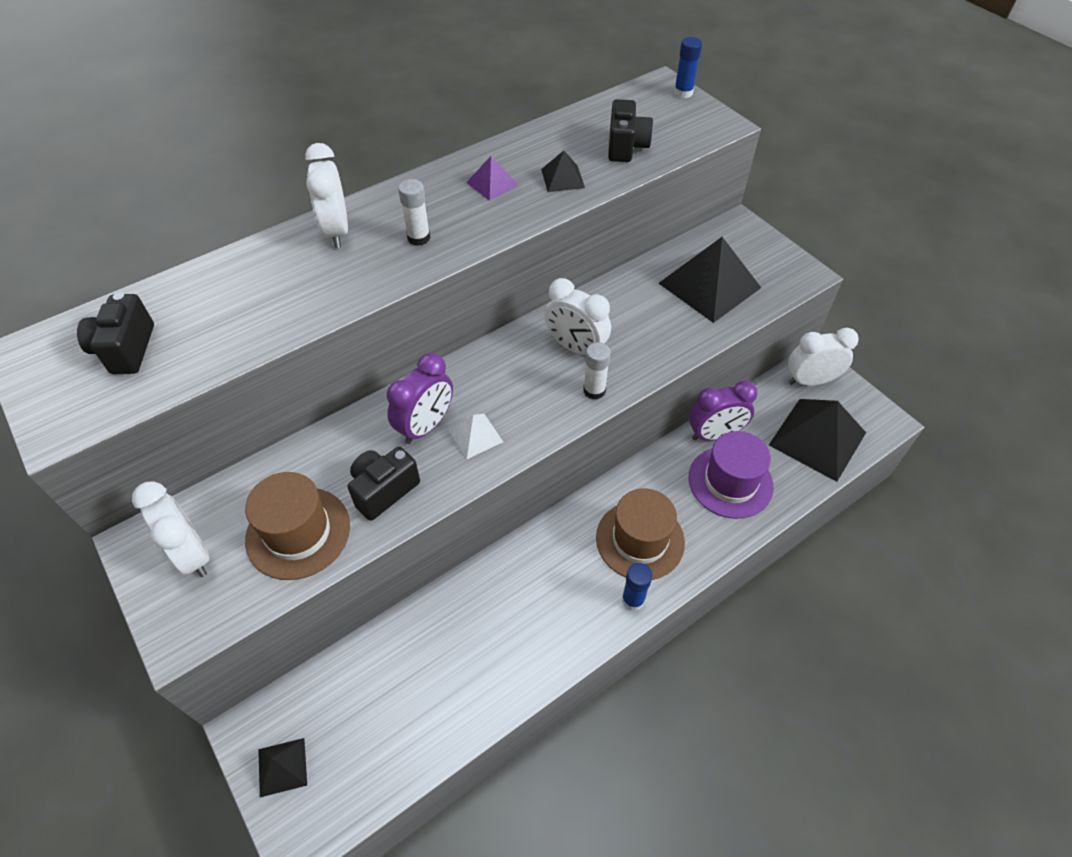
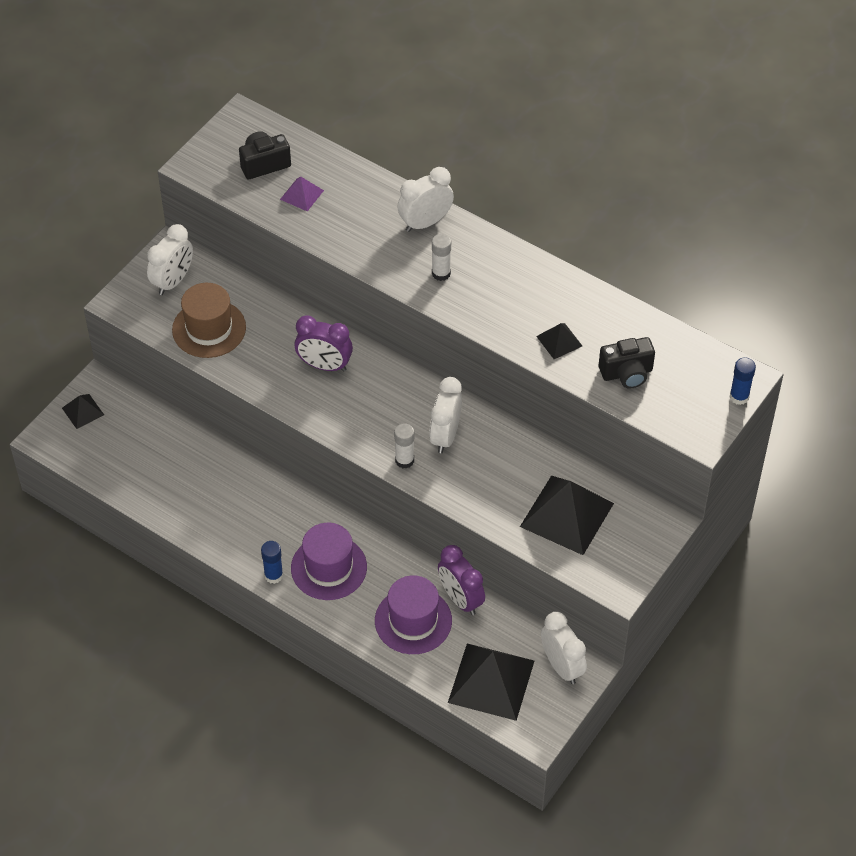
camera: 70 degrees right, 0 degrees up
(384, 490) = (259, 362): black camera -> none
(475, 435) = (328, 398): white pyramid -> none
(492, 183) = (529, 297): purple pyramid -> purple pyramid (302, 194)
(640, 540) = (329, 567): brown hat -> purple hat

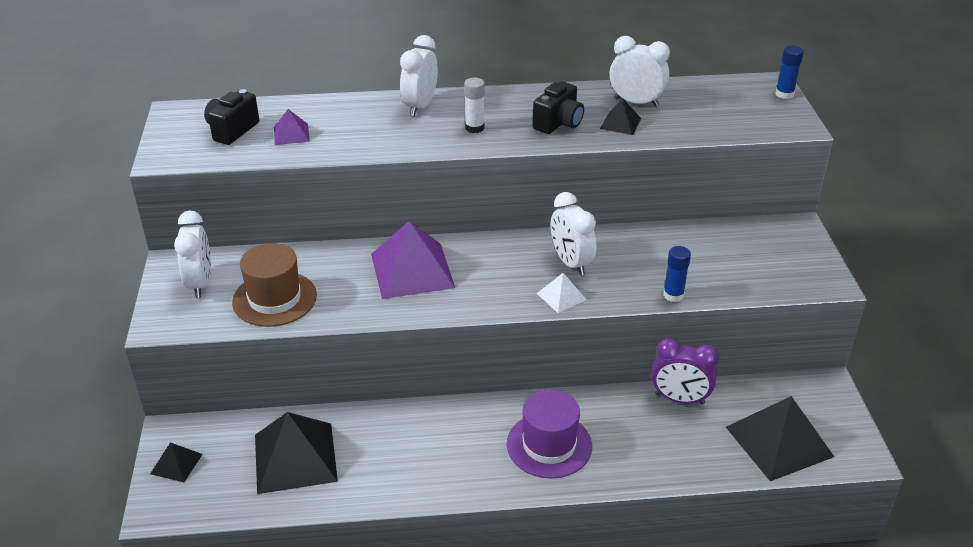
camera: 40 degrees left, 15 degrees down
(273, 575) = (509, 482): blue glue stick -> blue glue stick (673, 295)
(324, 365) = (412, 270): purple clock -> purple pyramid
(404, 460) = (561, 296): white glue stick -> white pyramid
(413, 621) = (665, 439): purple hat -> none
(562, 666) = (811, 395): white clock -> white clock (636, 102)
(566, 515) = (728, 260): black pyramid -> black pyramid (295, 457)
(627, 373) = (694, 118): black camera -> black camera (558, 123)

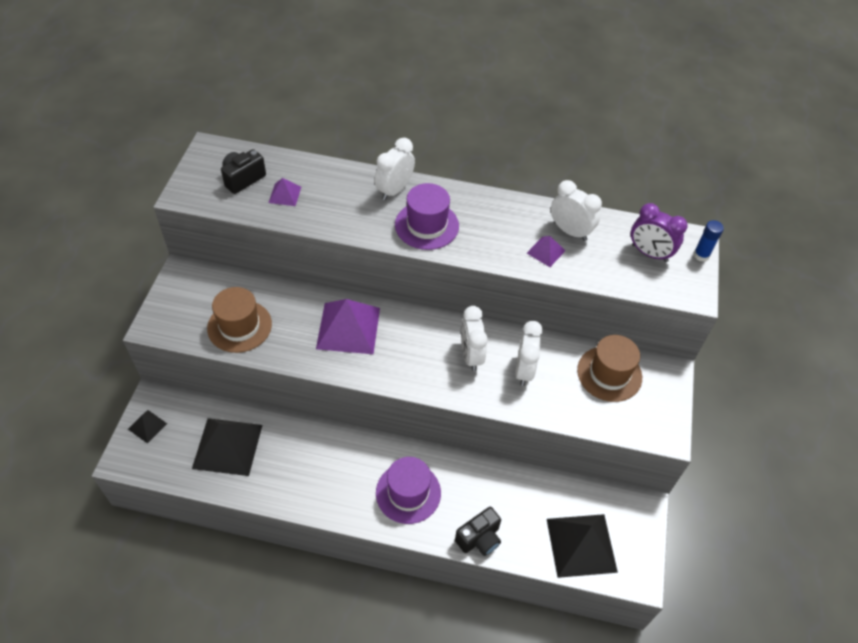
camera: 15 degrees right, 15 degrees up
(200, 283) = (193, 296): white clock -> white clock (524, 370)
(474, 128) = (426, 225): white glue stick -> purple hat
(558, 123) = (495, 238): black camera -> black camera (479, 539)
(561, 296) = (449, 386): white pyramid -> none
(620, 123) = (546, 251): black pyramid -> purple pyramid
(673, 295) = (536, 411): blue glue stick -> none
(679, 399) = (523, 482): purple clock -> purple clock (649, 253)
(734, 243) = (609, 374): none -> brown hat

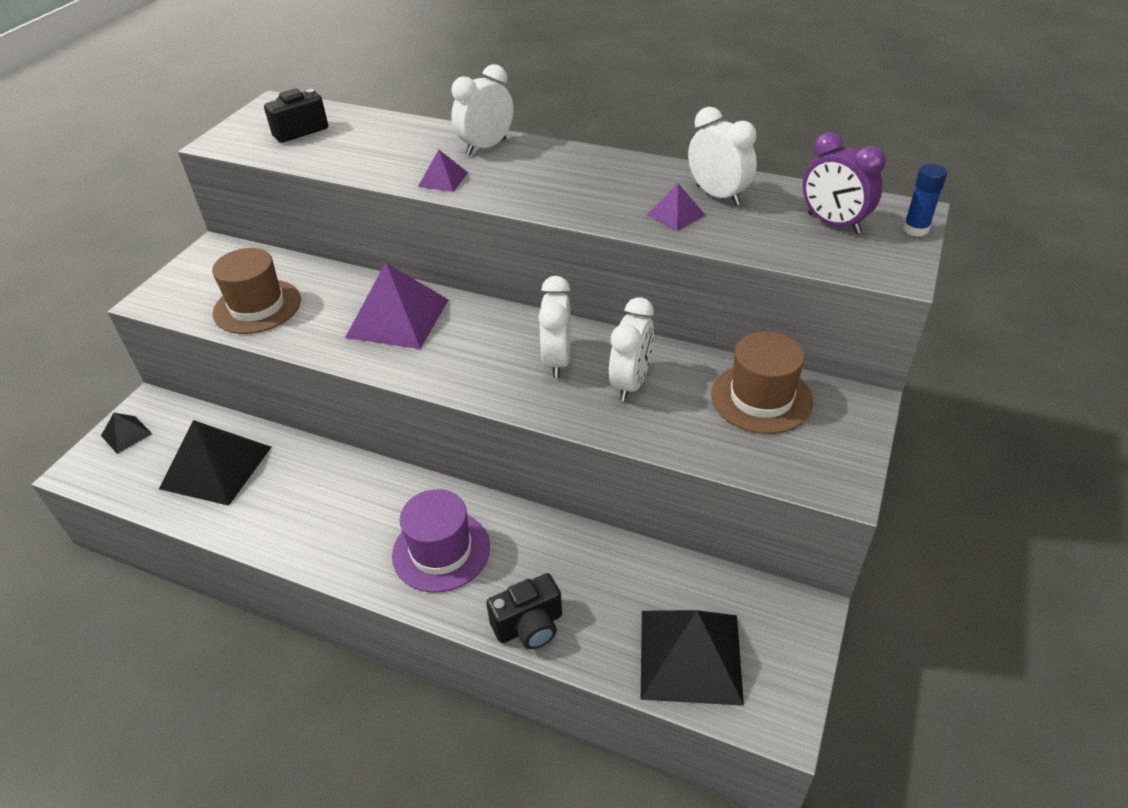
camera: 15 degrees right, 10 degrees down
(285, 194) = (343, 146): purple pyramid -> purple pyramid (443, 179)
(426, 225) = (515, 181): purple hat -> none

